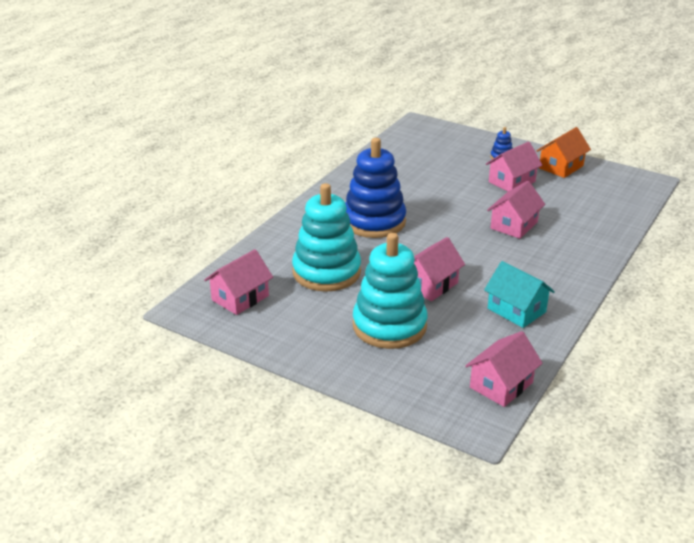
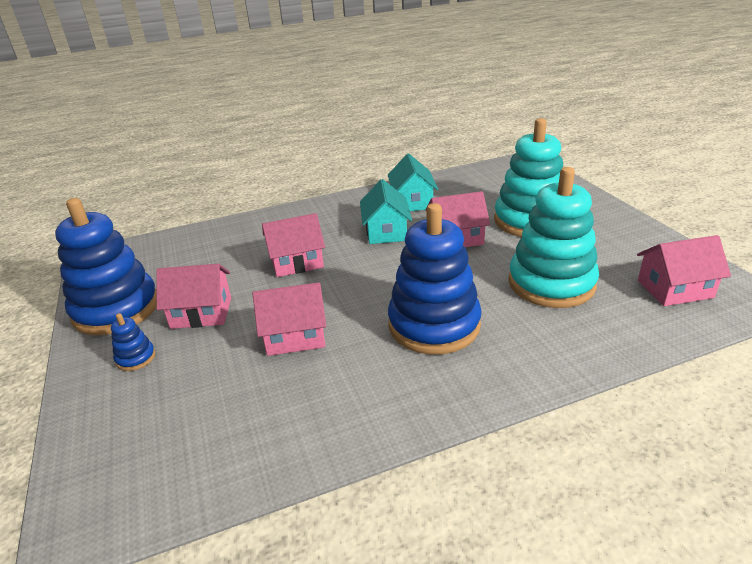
camera: 140 degrees left, 0 degrees up
(492, 271) = (386, 231): none -> turquoise house
(501, 385) = (486, 172): pink house -> pink house (295, 336)
(561, 167) = (116, 309): orange house -> blue stacking toy

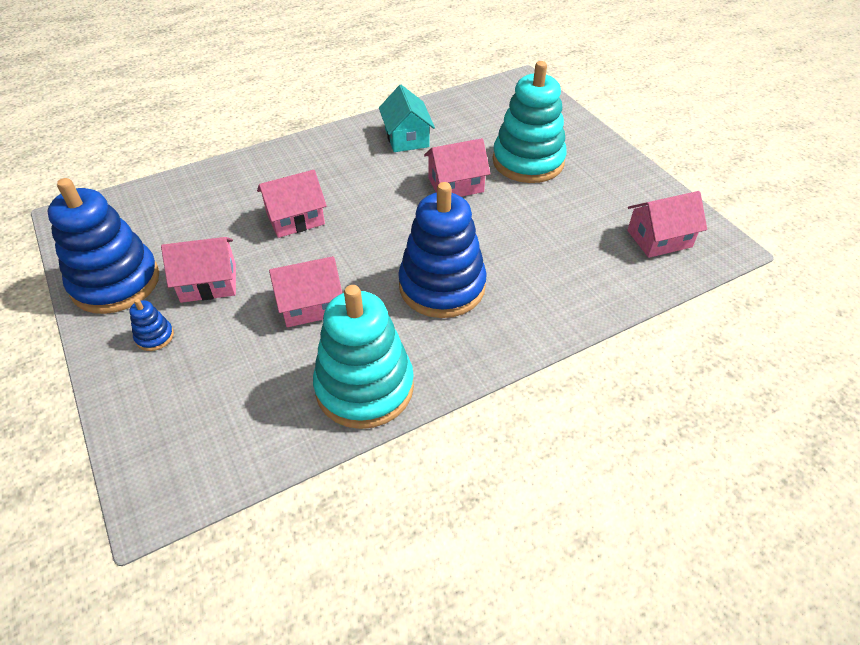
camera: 10 degrees left, 15 degrees up
(386, 231) = (383, 177): turquoise house -> none
(551, 283) = (549, 236): turquoise stacking toy -> turquoise stacking toy (364, 387)

